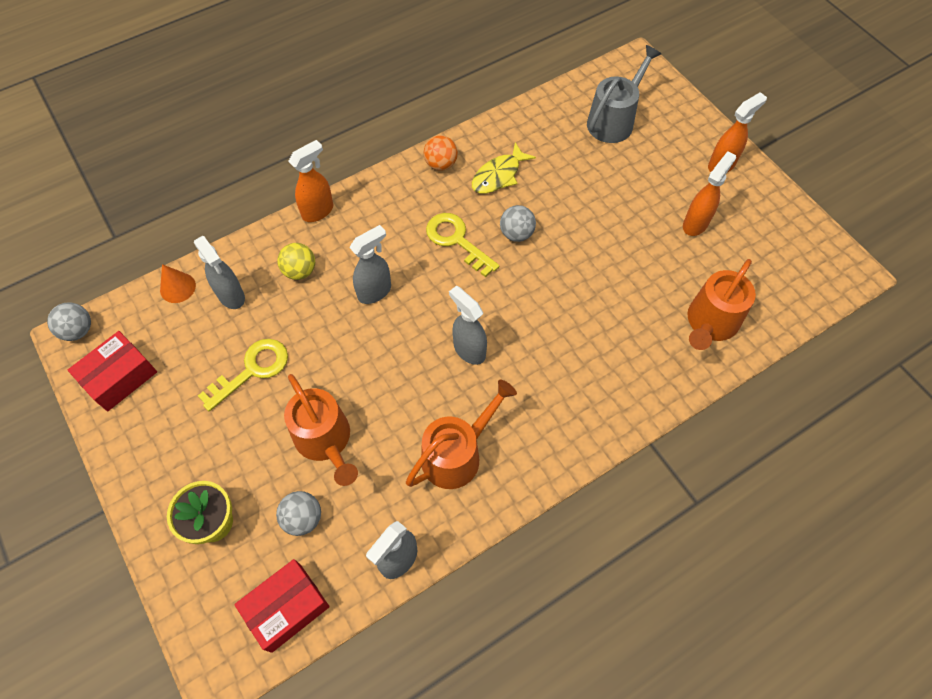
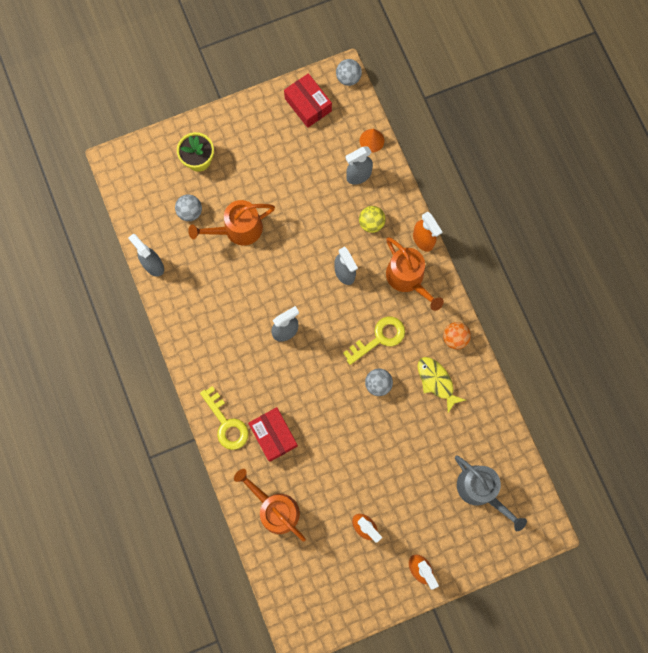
camera: 100 degrees right, 15 degrees up
(252, 370) = (297, 187): yellow key -> yellow key (226, 423)
(286, 607) = (139, 199): red box -> red box (273, 435)
(457, 454) = (212, 310): orange watering can -> orange watering can (408, 278)

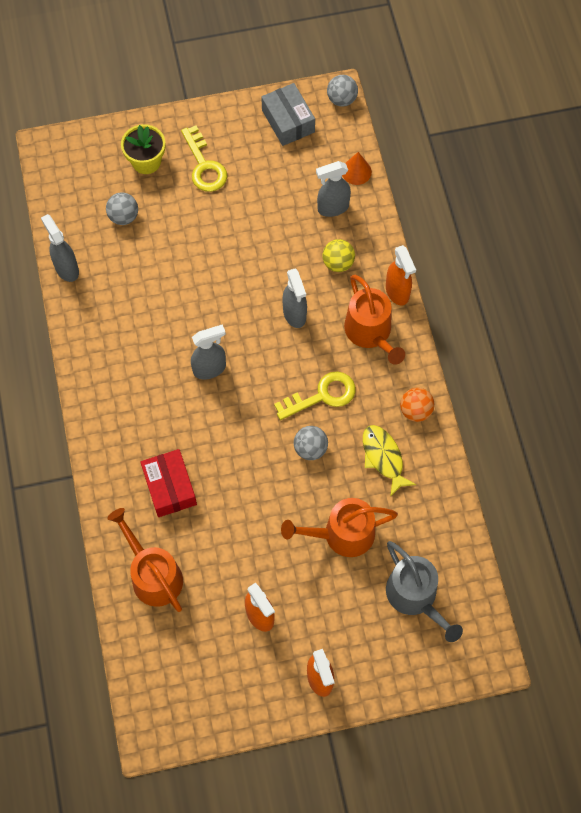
camera: 10 degrees right, 10 degrees down
(226, 423) = (115, 463): yellow key -> yellow key (204, 165)
(238, 229) = (176, 245): orange watering can -> orange watering can (342, 534)
(308, 105) = (288, 121): red box -> grey box

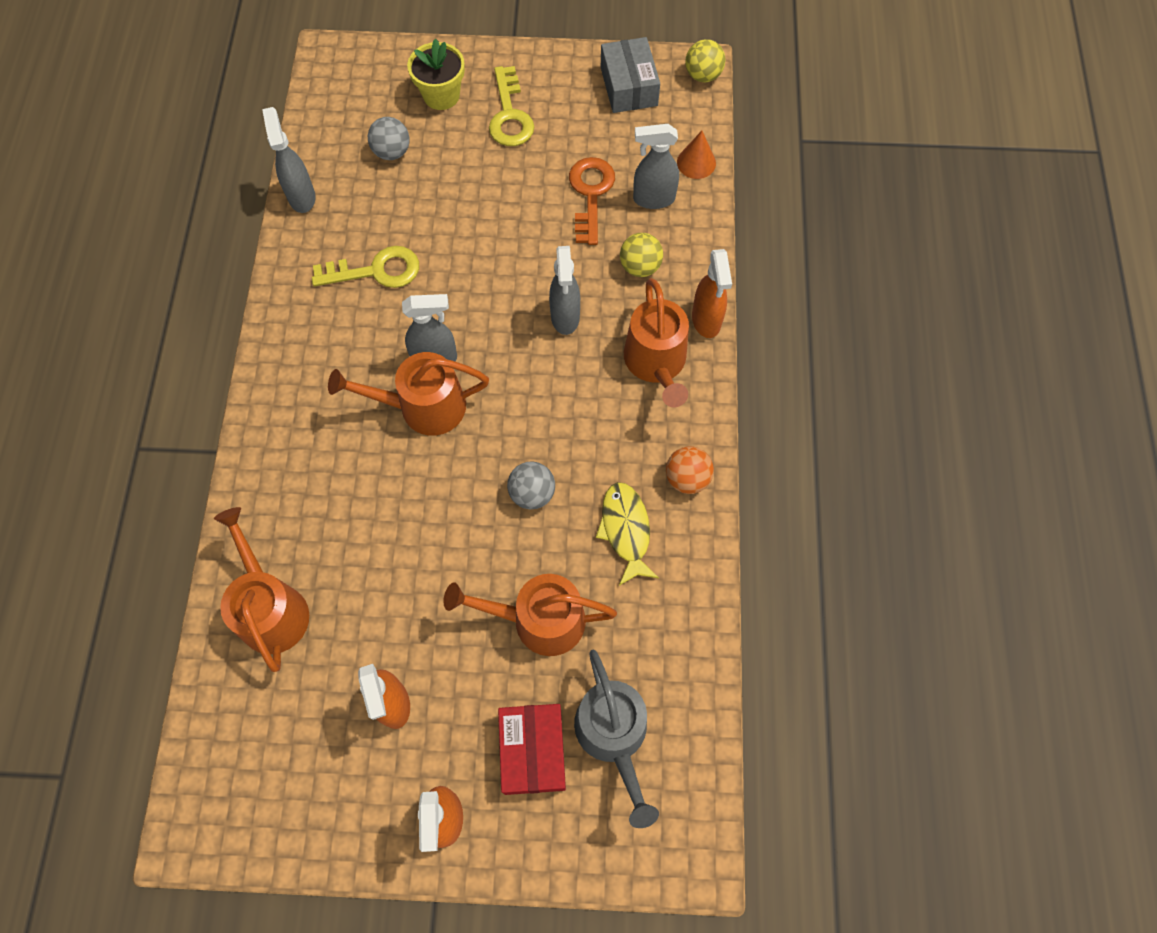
camera: 15 degrees right, 0 degrees up
(170, 487) = (333, 497): red box -> red box (533, 751)
(213, 406) = (423, 407): none -> orange watering can
(285, 215) = (590, 194): none -> orange key
(322, 395) = (568, 428): yellow key -> yellow key (376, 271)
(341, 99) = (703, 75): grey ball -> yellow ball

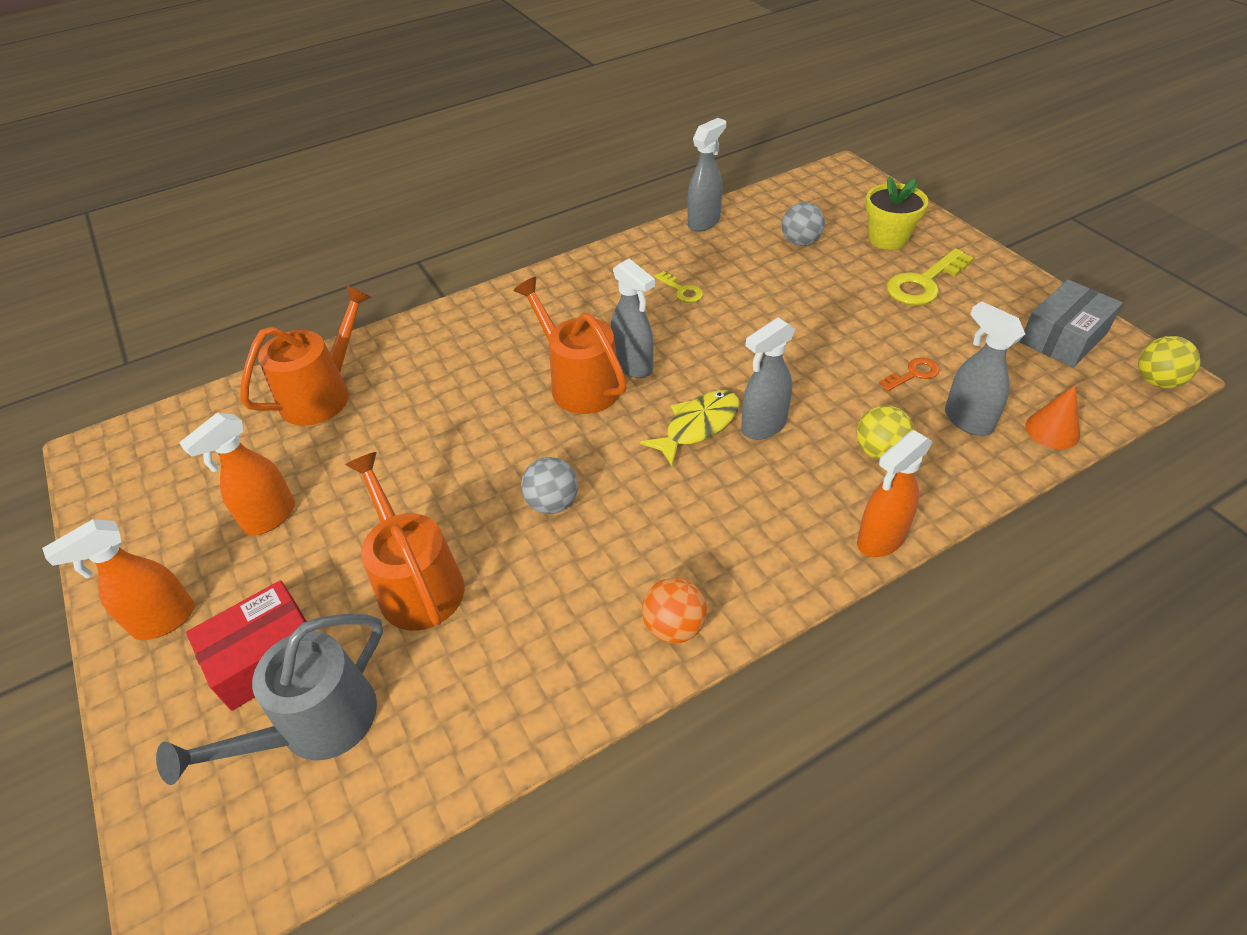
camera: 60 degrees right, 20 degrees down
(376, 271) = (681, 290): yellow key -> yellow key, size x0.54
(590, 194) = (913, 374): orange key -> orange key, size x0.54
(626, 530) = (569, 603): yellow fish -> yellow fish (698, 426)
(656, 363) = (785, 524): orange watering can -> none

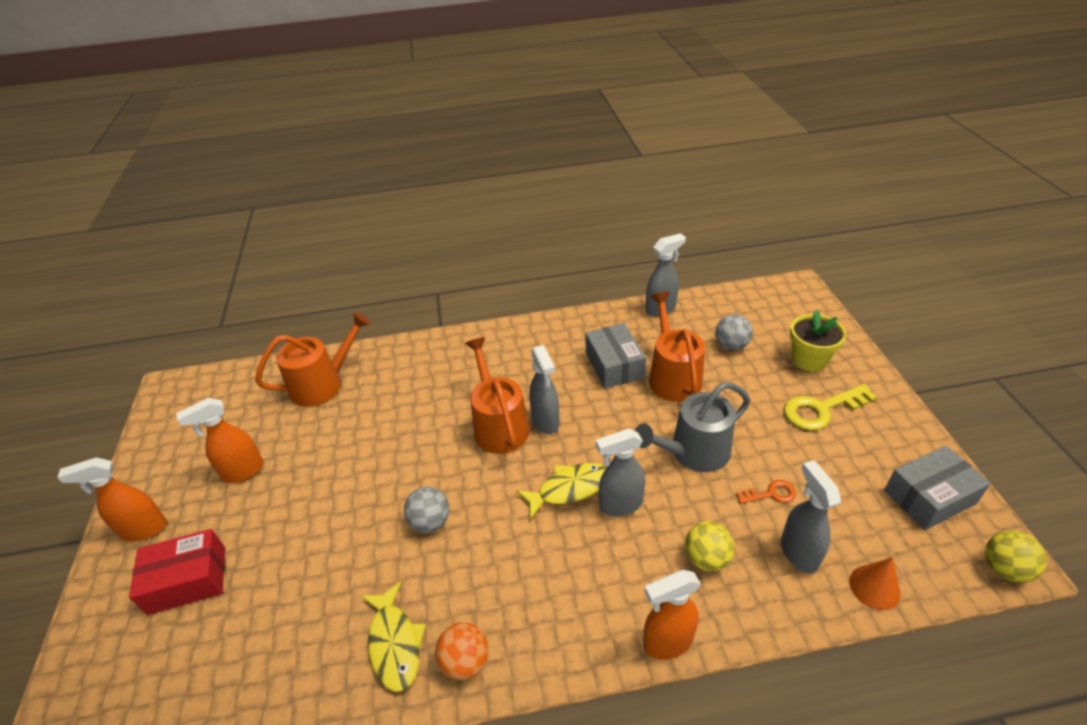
camera: 20 degrees right, 5 degrees down
(316, 724) = (190, 647): grey watering can -> grey watering can (693, 452)
(417, 583) = (308, 556): orange watering can -> orange watering can (673, 376)
(580, 636) = (394, 643): none -> yellow fish
(681, 290) = (614, 365): yellow key -> grey box

